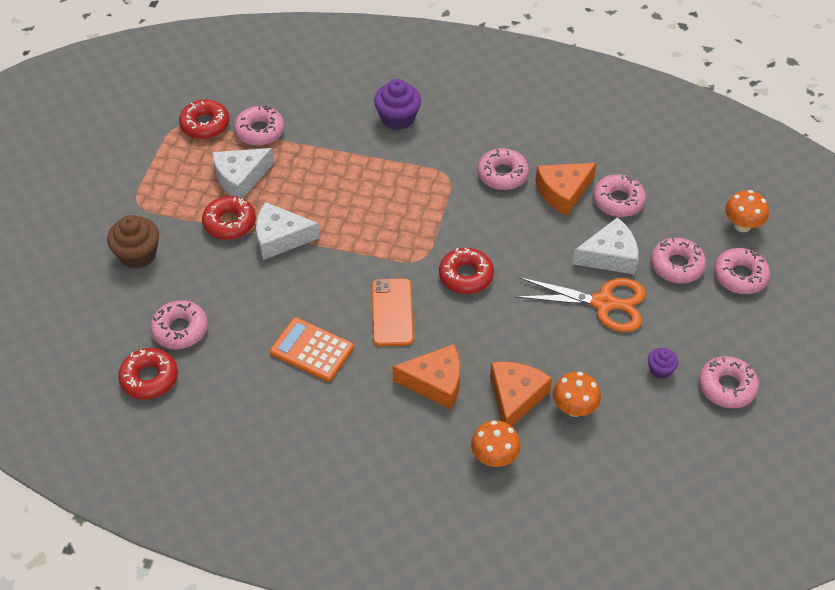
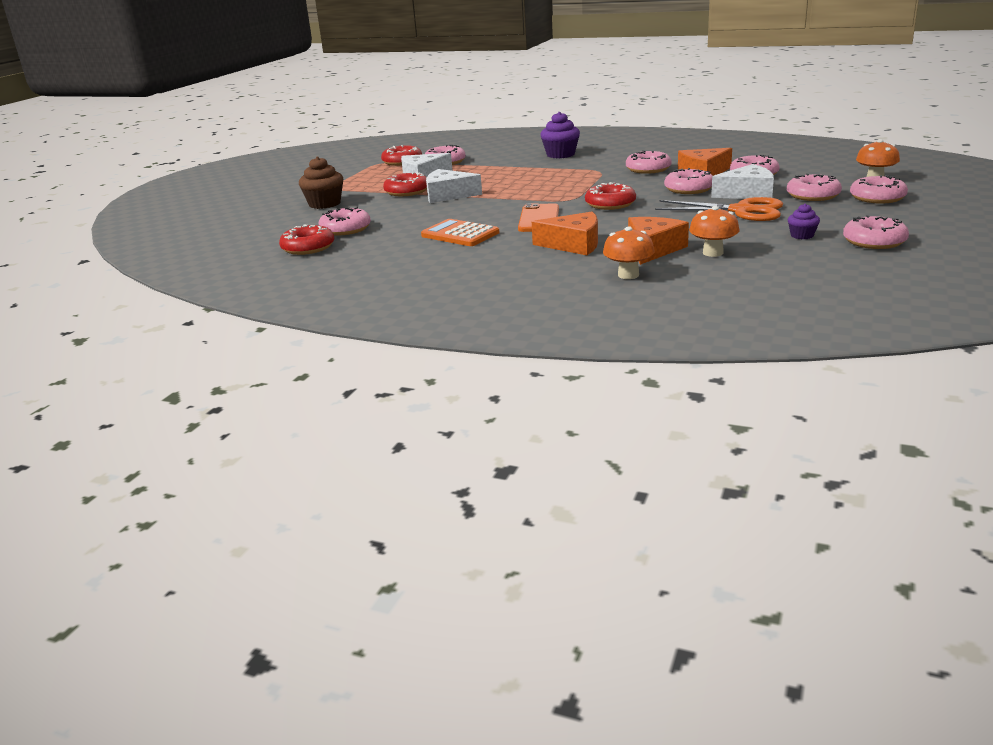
camera: 10 degrees right, 25 degrees down
(548, 238) = (689, 189): none -> pink donut

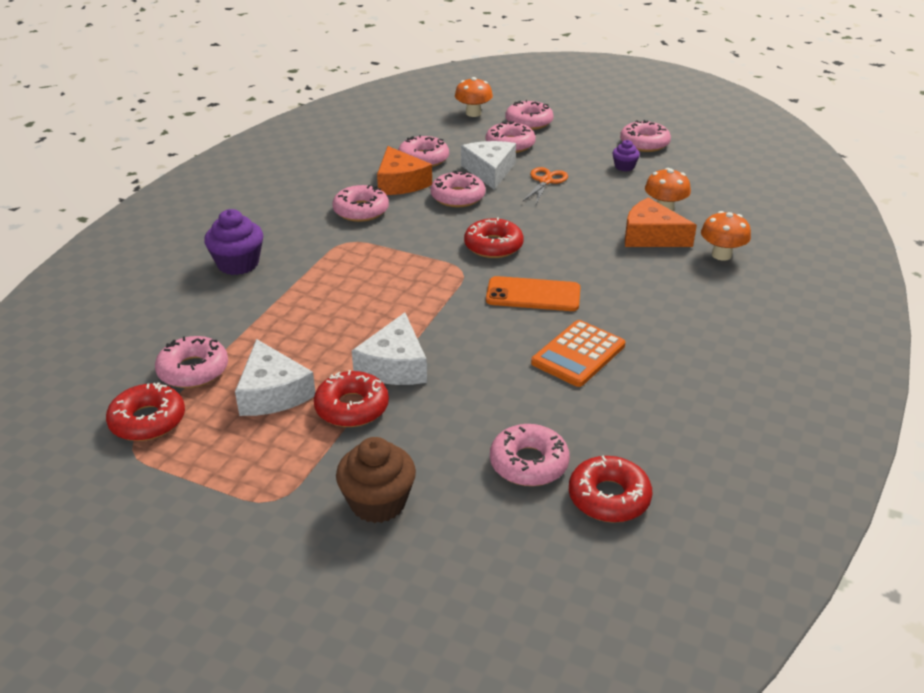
camera: 90 degrees left, 10 degrees up
(574, 244) = (630, 277): orange cheese -> none
(741, 211) = (545, 181): orange scissors -> orange scissors, size x0.61

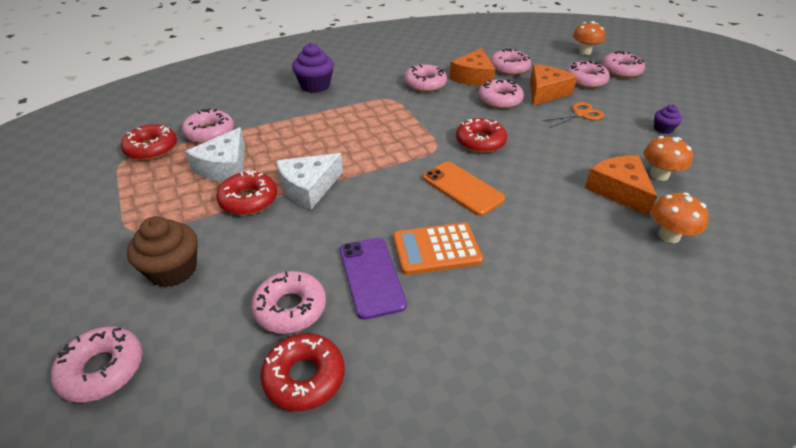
camera: 40 degrees right, 5 degrees up
(489, 171) = (545, 92): white cheese -> orange cheese
(558, 403) = (371, 277): none -> purple phone
(644, 143) = (705, 118): pink donut -> pink donut (102, 369)

